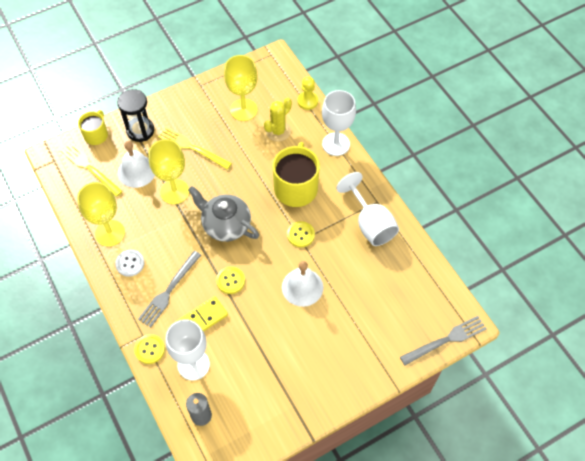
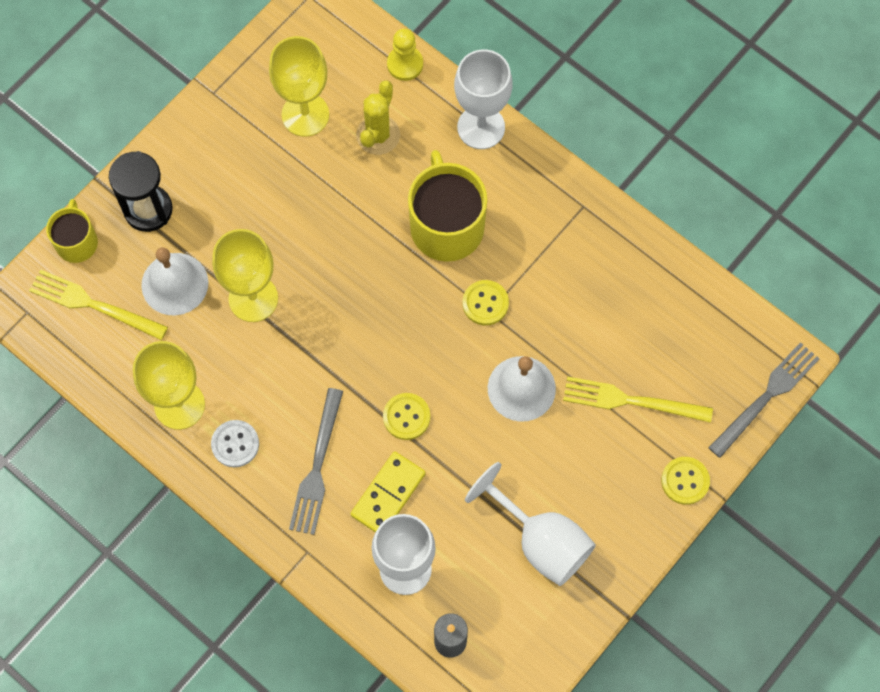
camera: 20 degrees left, 10 degrees up
(149, 349) = (328, 569): yellow button -> yellow button (685, 481)
(192, 148) = (248, 211): yellow fork -> yellow fork (631, 401)
(225, 225) = (360, 327): grey teapot -> none
(370, 224) = (586, 248): white goblet -> white goblet (540, 540)

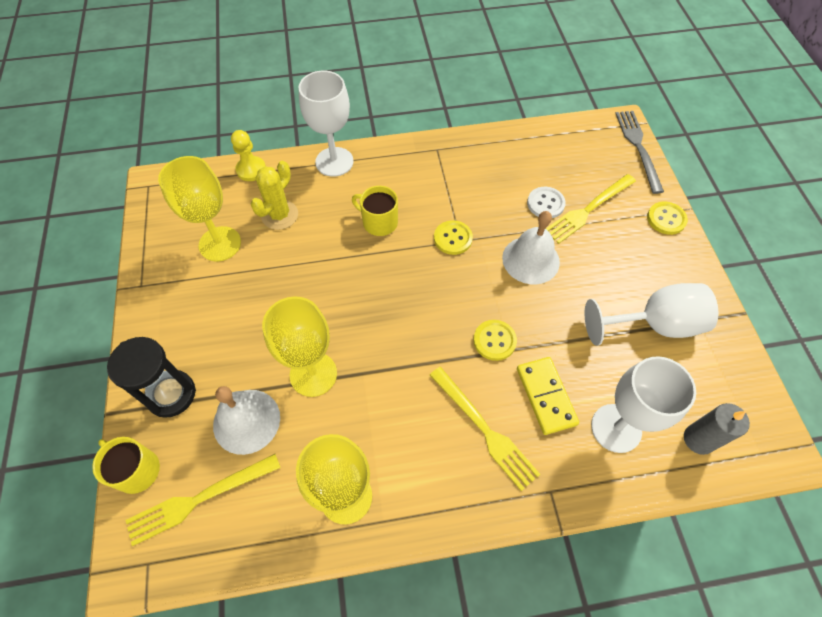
camera: 50 degrees left, 10 degrees down
(235, 444) = (416, 477): white button -> white button (545, 203)
(317, 467) = (484, 430): grey fork -> yellow fork
(378, 135) = (280, 215): yellow cactus -> yellow cactus turned 60 degrees clockwise
(446, 225) = (379, 222): yellow mug -> yellow mug, size x0.57

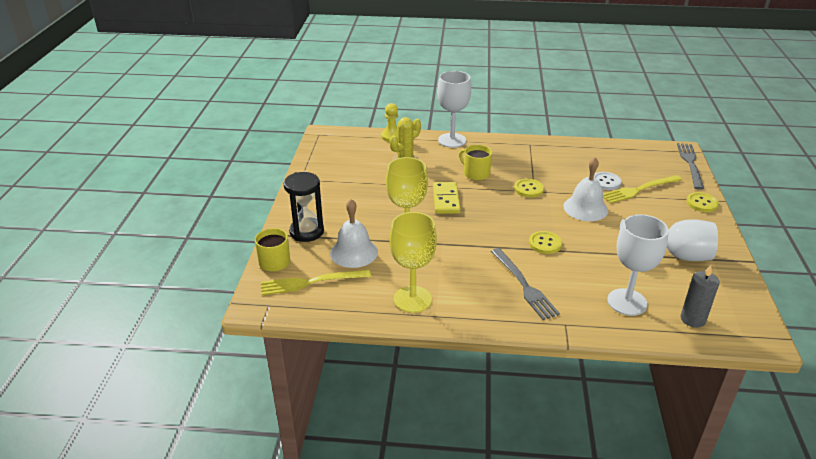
camera: 15 degrees right, 25 degrees down
(220, 244) = (359, 168): yellow goblet -> none
(484, 430) = (524, 285): yellow fork -> grey fork
(545, 396) = (576, 277): yellow domino -> yellow domino (446, 200)

